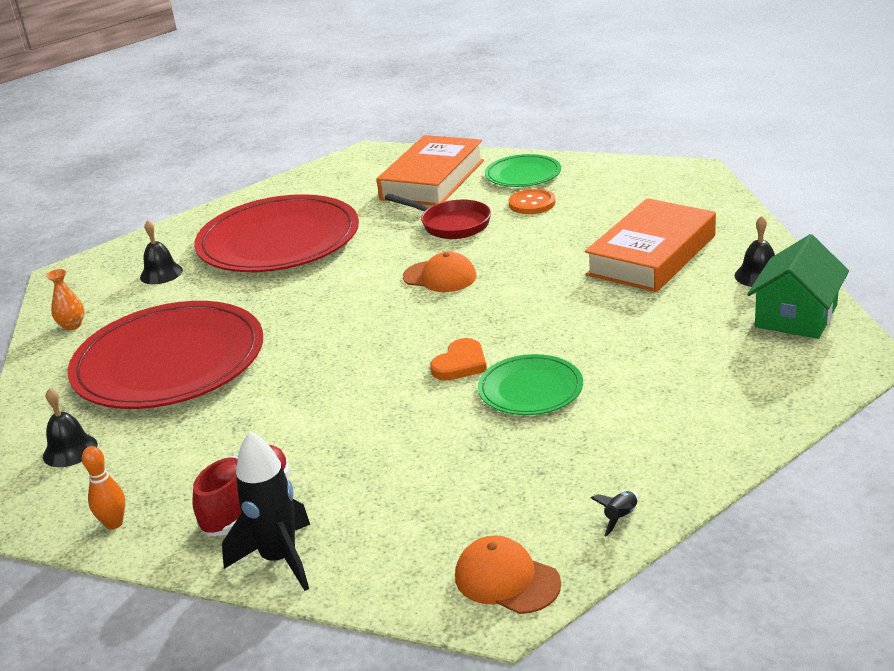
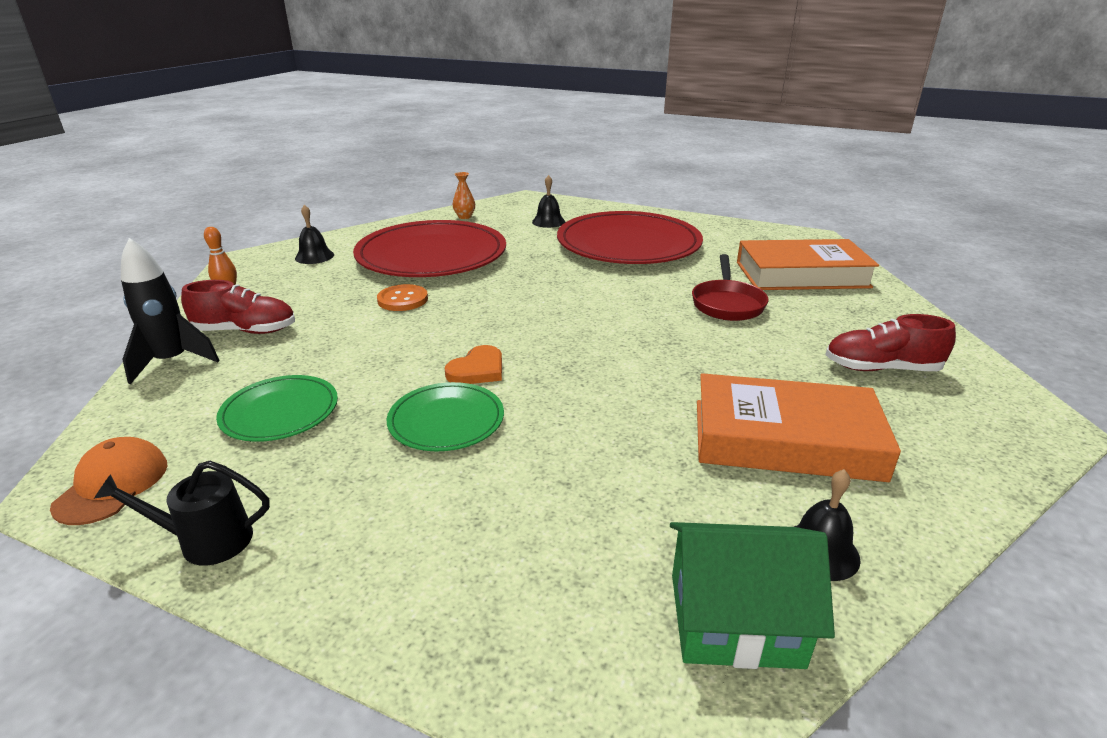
camera: 60 degrees right, 0 degrees up
(440, 277) = (626, 322): orange cap -> none
(460, 364) = (477, 370): orange heart -> orange heart turned 60 degrees counterclockwise
(523, 174) = (872, 314): green plate -> green plate (280, 412)
(532, 203) = (817, 334): orange button -> orange button (402, 300)
(596, 196) = (881, 368): none -> red shoe
(620, 518) = (206, 541): black rocket -> black watering can

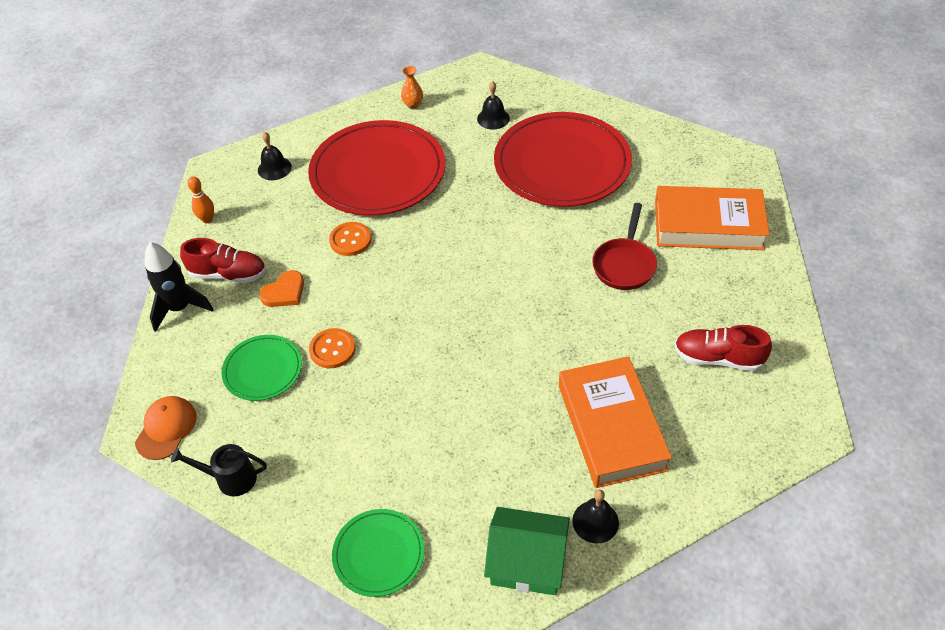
camera: 10 degrees right, 20 degrees up
(381, 387) = (332, 349): none -> orange button
(446, 420) = (377, 388): green plate -> green plate (379, 554)
(477, 370) = (404, 335): orange heart -> orange heart (284, 292)
(785, 439) = (611, 427): orange book -> orange book turned 60 degrees clockwise

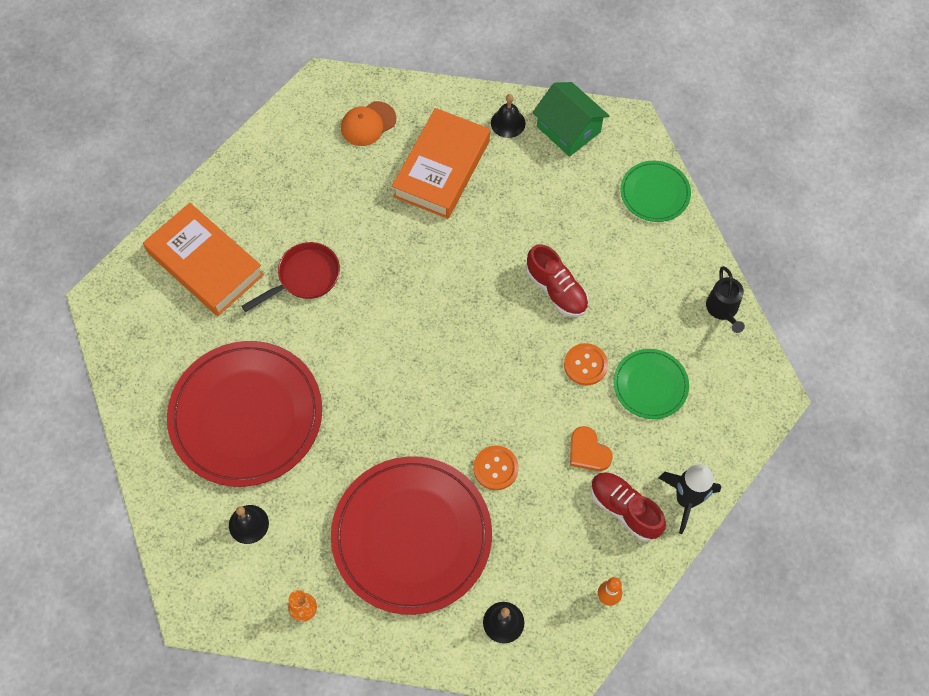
camera: 145 degrees left, 15 degrees up
(166, 428) = (751, 384): orange cap -> orange cap (368, 124)
(230, 478) = (723, 310): black watering can -> black watering can turned 45 degrees clockwise
(284, 292) = (588, 451): orange heart -> orange heart turned 120 degrees counterclockwise
(718, 358) = (324, 162): red shoe -> red shoe (556, 290)

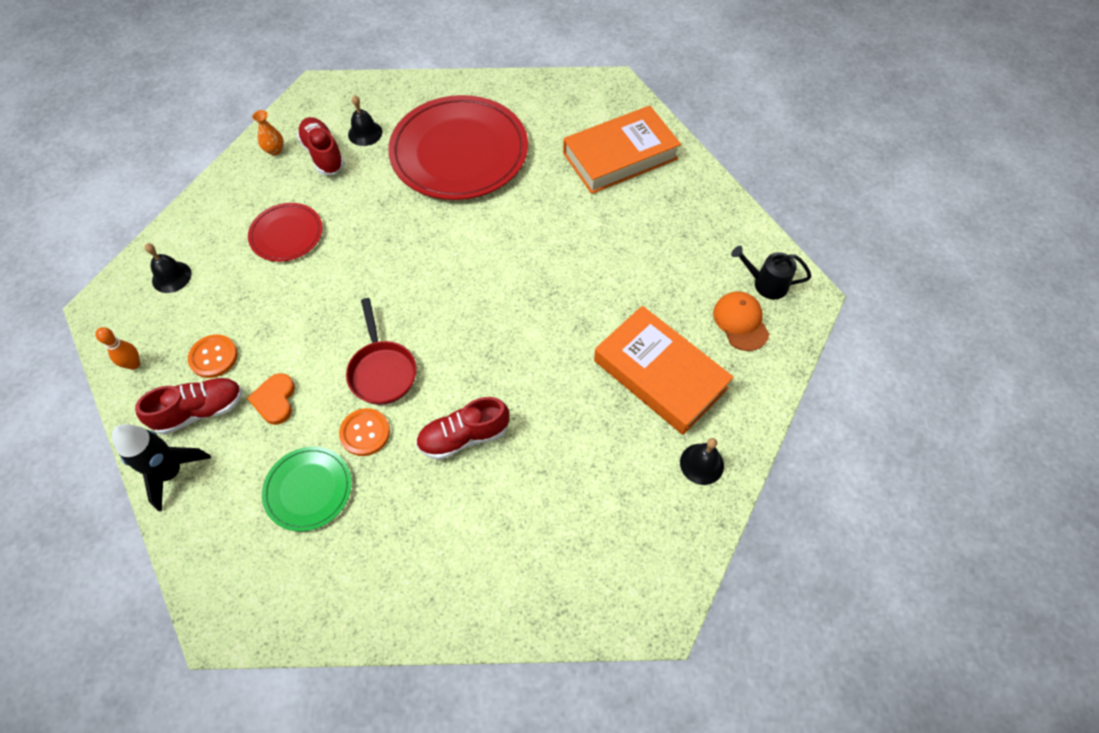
camera: 110 degrees right, 5 degrees down
(293, 553) = (323, 154): none -> red shoe
(304, 277) = (575, 223): red pan -> red pan (382, 371)
(411, 536) = (286, 234): red plate -> red plate, size x0.50
(495, 468) = (306, 315): orange button -> orange button (213, 357)
(568, 129) = (672, 531): green house -> none
(588, 451) = (275, 400): orange heart -> orange heart turned 75 degrees counterclockwise
(655, 193) = (544, 601): green plate -> none
(723, 310) = (353, 615): black watering can -> black watering can (765, 284)

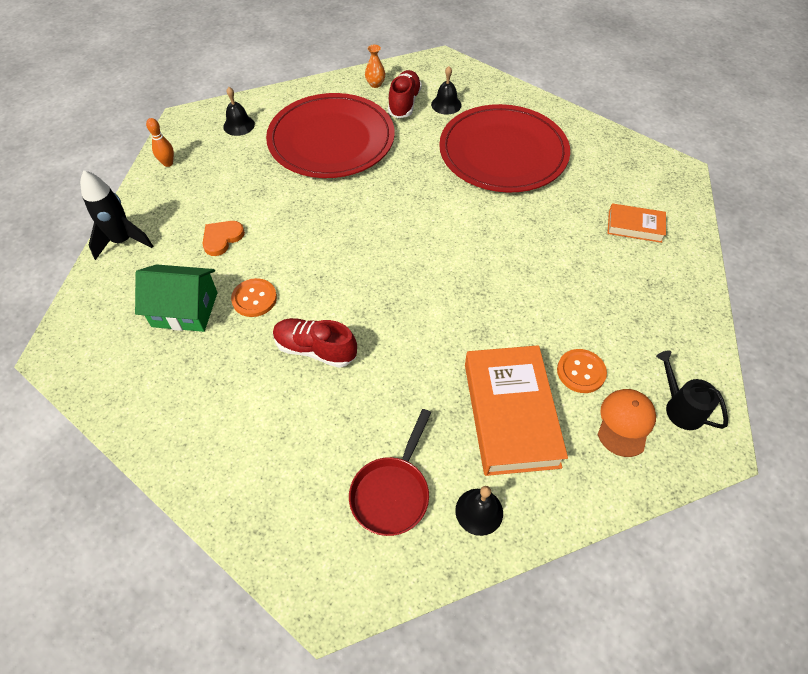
camera: 40 degrees right, 5 degrees down
(200, 411) = (174, 215): red shoe -> none
(213, 357) = (214, 188): orange button -> orange button (581, 372)
(286, 234) = (331, 140): red plate -> red plate, size x2.02
(308, 489) = (185, 309): green plate -> green house
(382, 371) = (305, 266): red pan -> red pan (392, 492)
(620, 156) = (634, 226): orange book -> orange book, size x0.53

